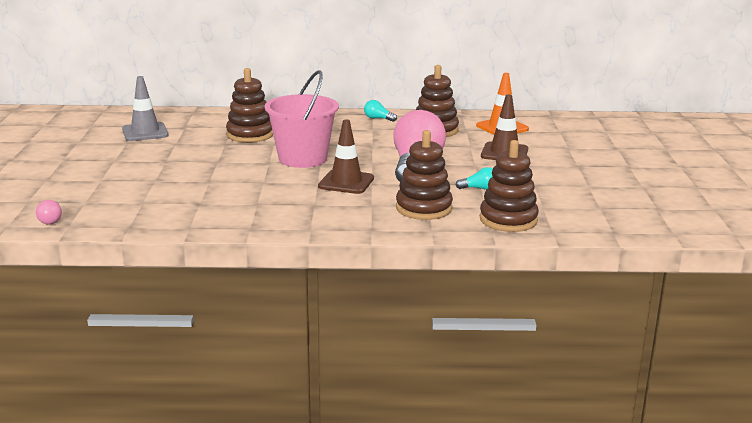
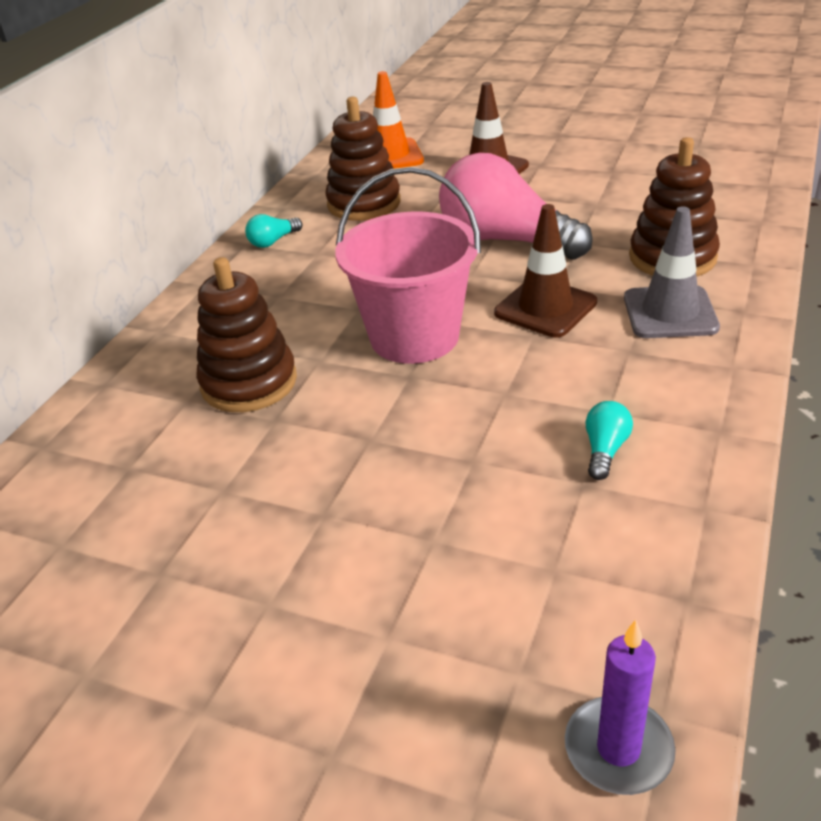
camera: 65 degrees left, 15 degrees up
(51, 220) = (618, 749): pink light bulb -> purple candle
(145, 132) = (115, 535): grey traffic cone -> grey traffic cone (670, 313)
(479, 188) = (612, 207): turquoise light bulb -> turquoise light bulb (605, 450)
(508, 220) = (726, 205): brown stacking toy -> none

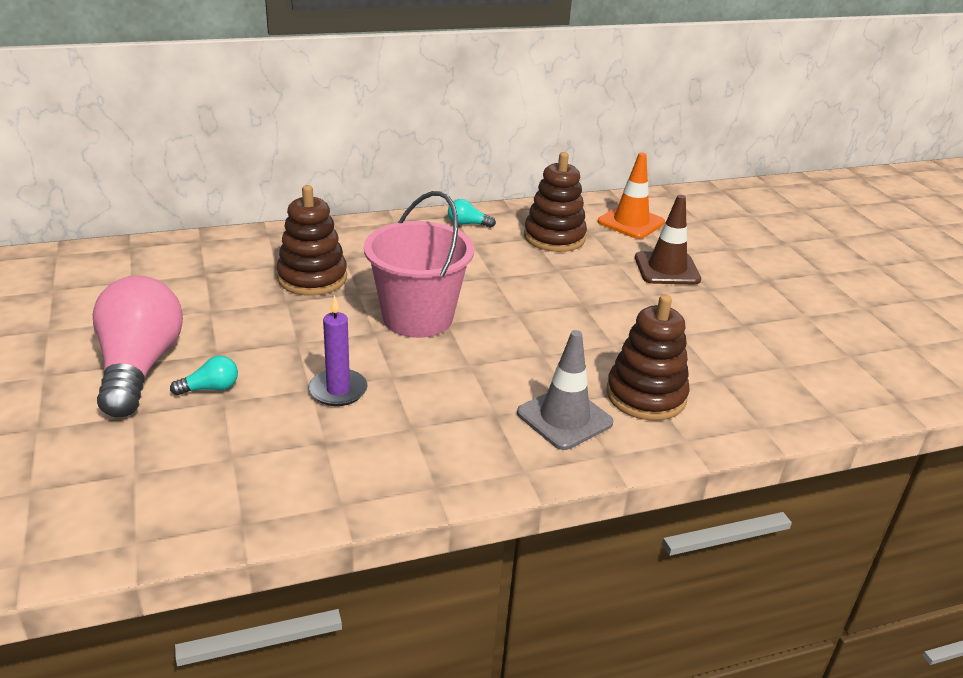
camera: 45 degrees right, 5 degrees down
(505, 240) = (577, 311): pink light bulb -> pink light bulb (139, 367)
(545, 308) = (508, 358): brown traffic cone -> none
(605, 450) = (366, 439): turquoise light bulb -> turquoise light bulb (210, 388)
(618, 749) = (96, 532): purple candle -> purple candle (338, 390)

